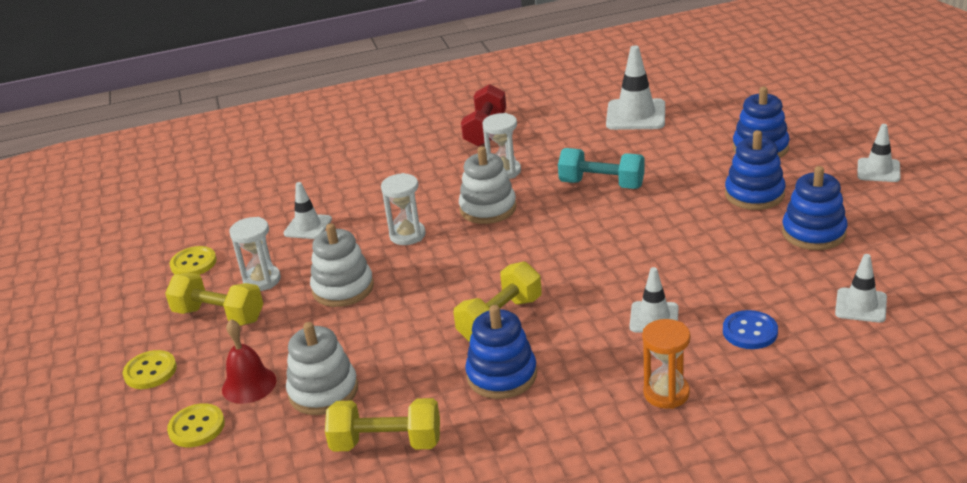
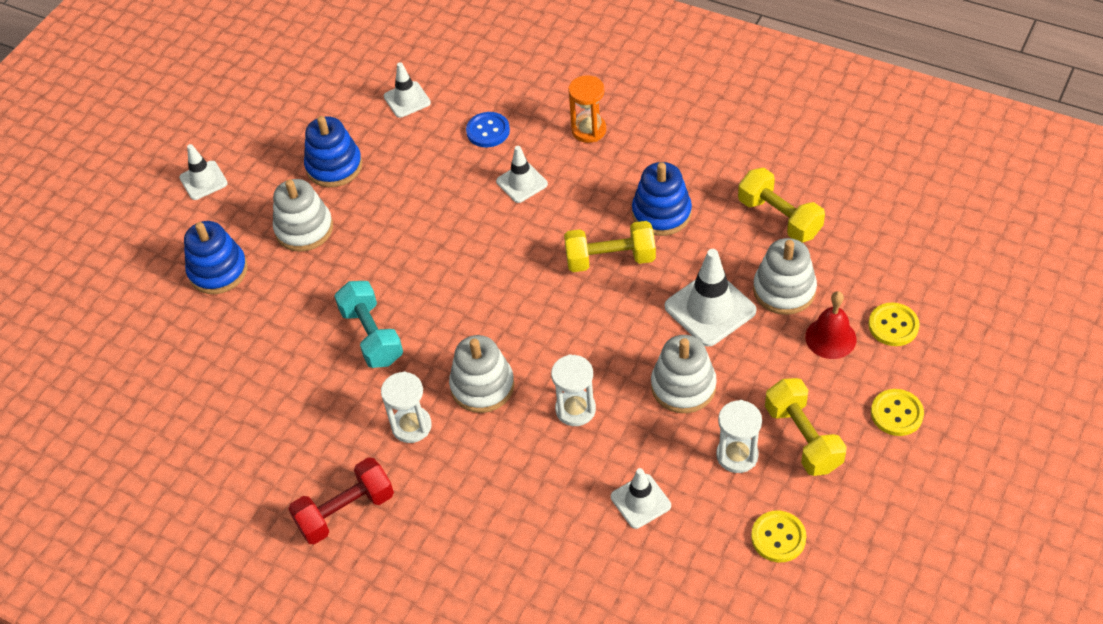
camera: 135 degrees left, 20 degrees up
(636, 115) = (217, 403): white traffic cone -> white traffic cone (710, 309)
(754, 194) = (304, 229): blue stacking toy -> white stacking toy

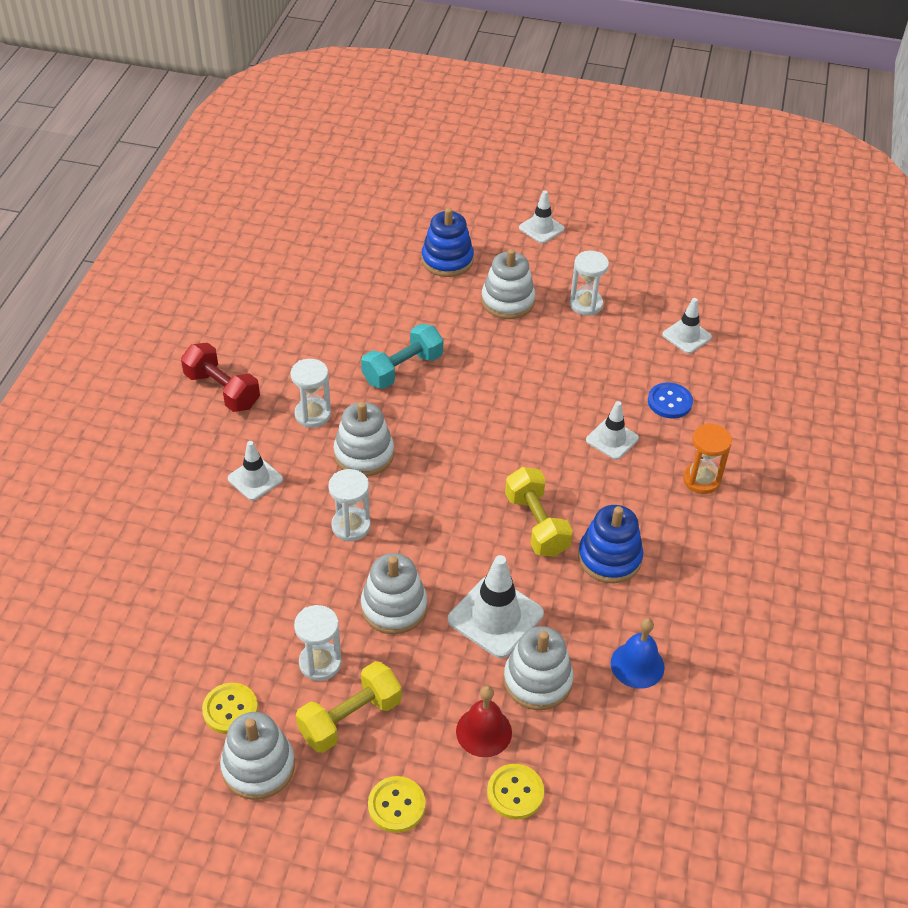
camera: 70 degrees right, 5 degrees down
(334, 166) = (586, 304): blue stacking toy -> white hourglass
(640, 501) = (257, 591): white traffic cone -> white traffic cone (255, 479)
(779, 218) = (637, 665): yellow dumbbell -> blue bell
(845, 519) = (258, 767): none -> white stacking toy

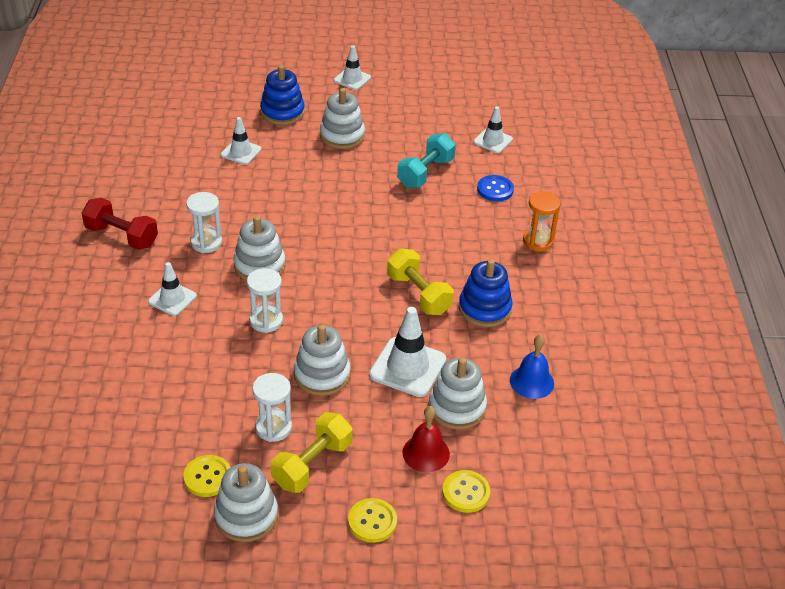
camera: 15 degrees left, 5 degrees down
(402, 369) = (271, 198): turquoise dumbbell -> turquoise dumbbell (425, 173)
(586, 304) = (406, 129): white hourglass -> none
(612, 439) = (458, 223): white traffic cone -> white traffic cone (241, 152)

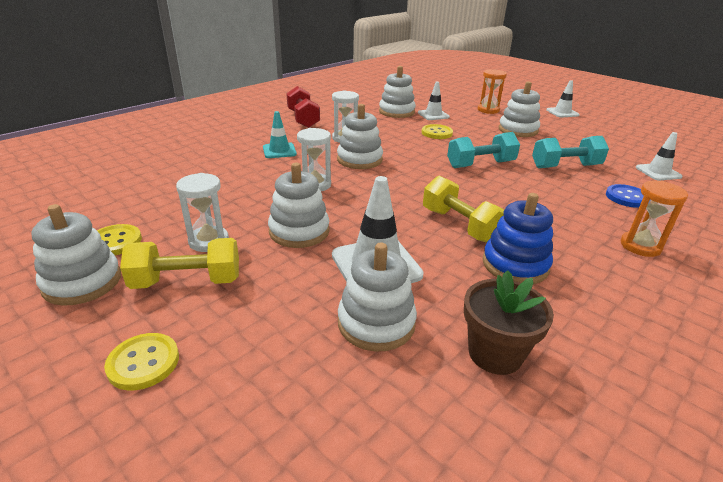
camera: 45 degrees right, 10 degrees down
(172, 299) = (279, 151): white traffic cone -> turquoise traffic cone
(199, 167) = (396, 112): none -> white stacking toy
(282, 112) = (488, 110): blue stacking toy -> orange hourglass
(362, 210) = (480, 164): none -> turquoise dumbbell
(418, 294) = (460, 225): yellow dumbbell -> yellow dumbbell turned 45 degrees counterclockwise
(426, 453) = (287, 340): red bell -> none
(466, 492) = (265, 411): yellow button -> yellow button (436, 133)
(531, 382) = (495, 353): blue bell -> brown flower pot

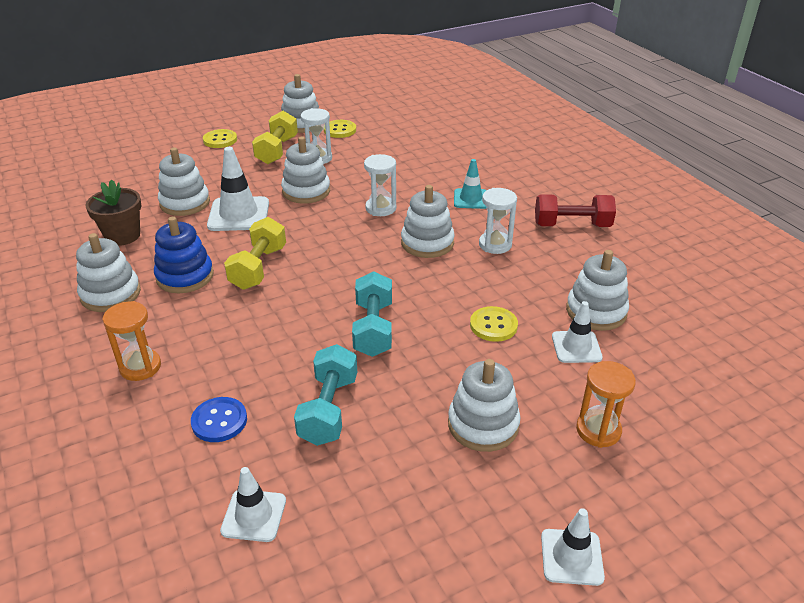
camera: 110 degrees right, 5 degrees up
(460, 225) = (258, 268): yellow dumbbell -> yellow dumbbell turned 60 degrees counterclockwise
(595, 307) = (111, 294): none -> white stacking toy

